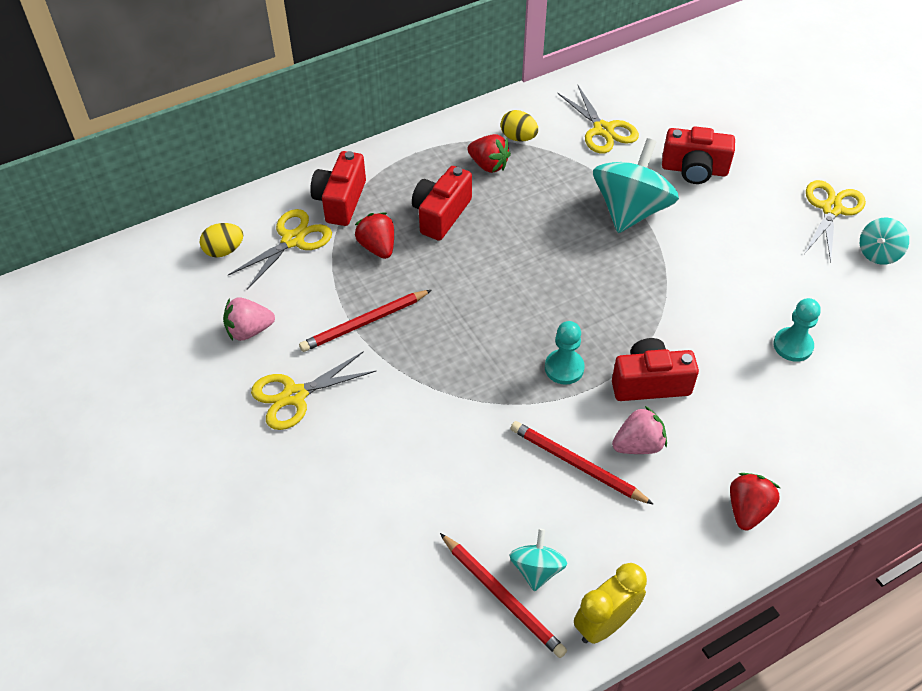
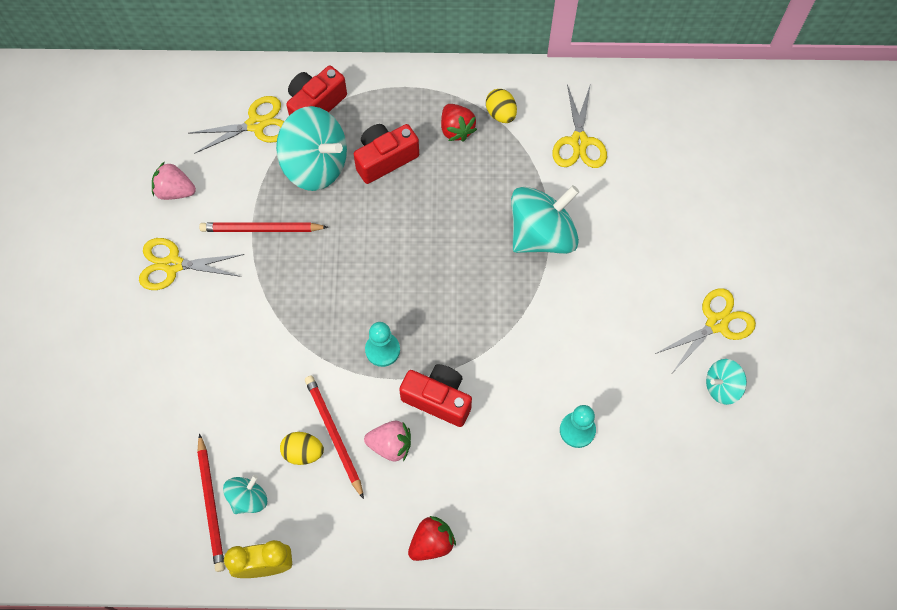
camera: 30 degrees right, 15 degrees up
(224, 250) = (200, 108): yellow egg -> yellow egg (303, 452)
(377, 247) = (315, 165): red strawberry -> turquoise spinning top
(694, 170) = (627, 222): red camera -> none

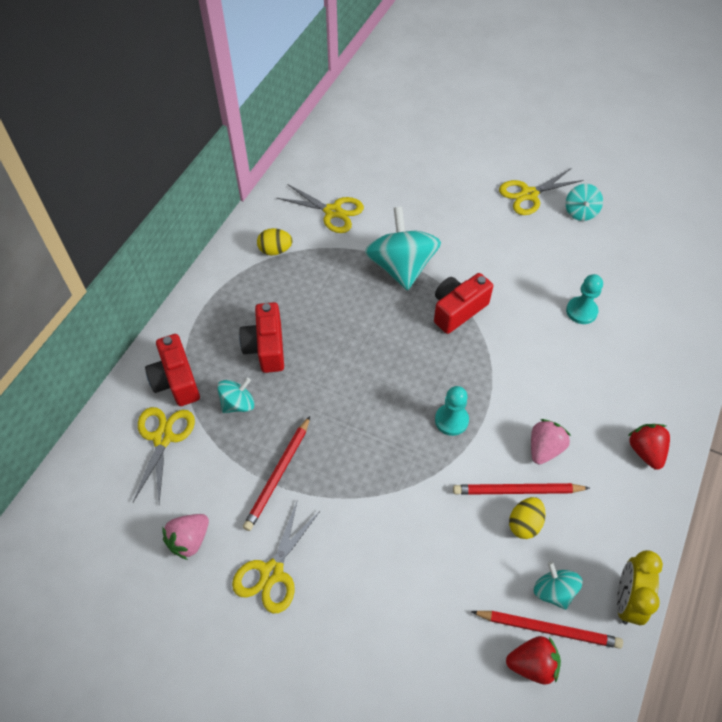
camera: 65 degrees left, 10 degrees down
(315, 165) = (238, 404): turquoise spinning top -> turquoise spinning top, size x0.51
(438, 399) = (516, 396): red camera -> red camera (457, 310)
(456, 129) = (270, 285): red strawberry -> red strawberry (532, 664)
(716, 323) = (529, 194): yellow scissors -> yellow scissors turned 105 degrees counterclockwise

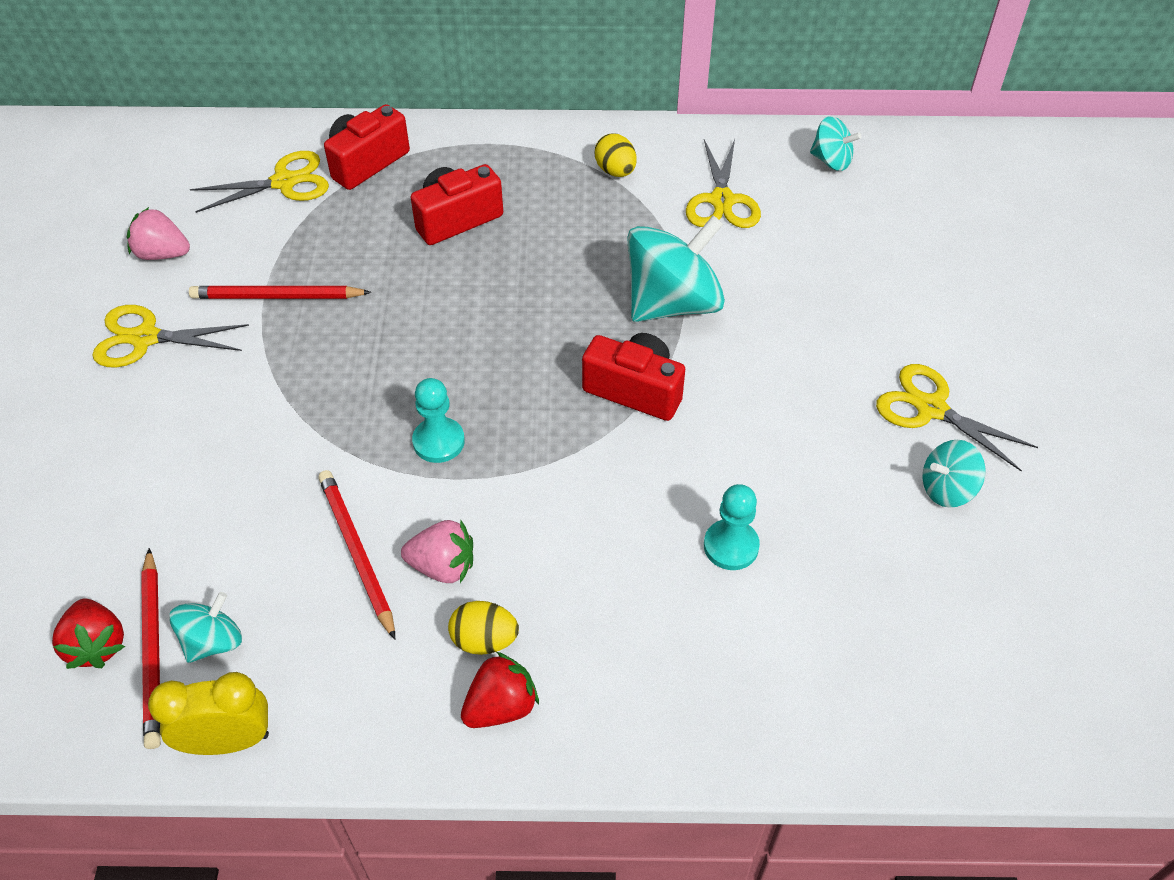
camera: 65 degrees right, 5 degrees down
(238, 404) = (360, 225): turquoise spinning top -> turquoise spinning top (831, 161)
(524, 523) = (307, 576): yellow egg -> yellow egg (484, 640)

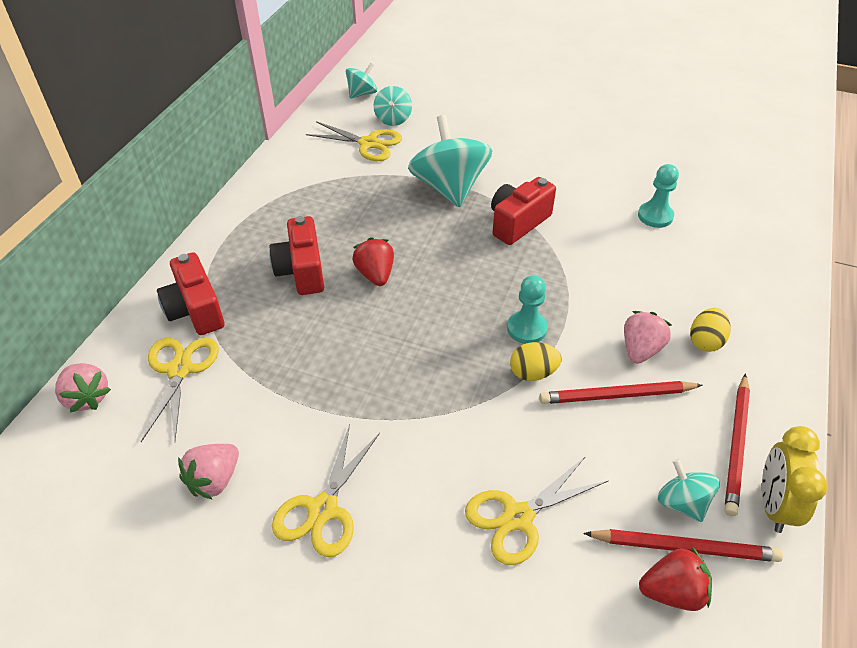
camera: 70 degrees left, 5 degrees down
(234, 138) = (87, 397): none -> pink strawberry
(277, 297) = (324, 399): red pencil -> red pencil (736, 445)
(501, 706) = (757, 344): red strawberry -> red strawberry (375, 274)
(615, 171) = (307, 180): yellow egg -> yellow egg (533, 373)
(931, 408) = (578, 118): yellow scissors -> yellow scissors (518, 517)
(946, 489) = (635, 130): turquoise spinning top -> turquoise spinning top (393, 119)

